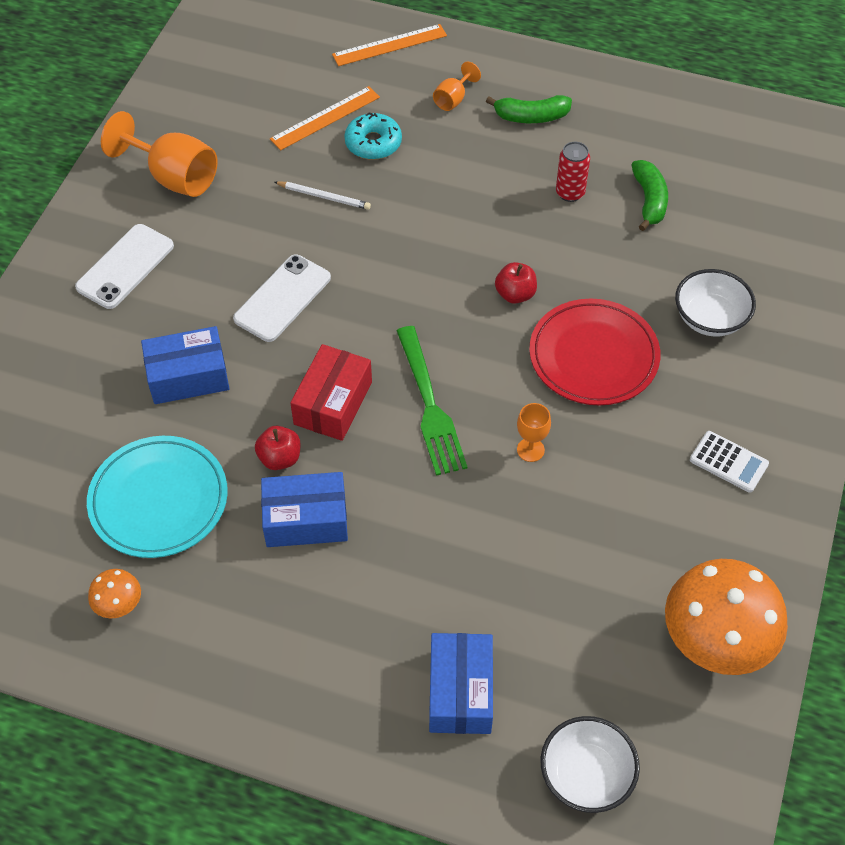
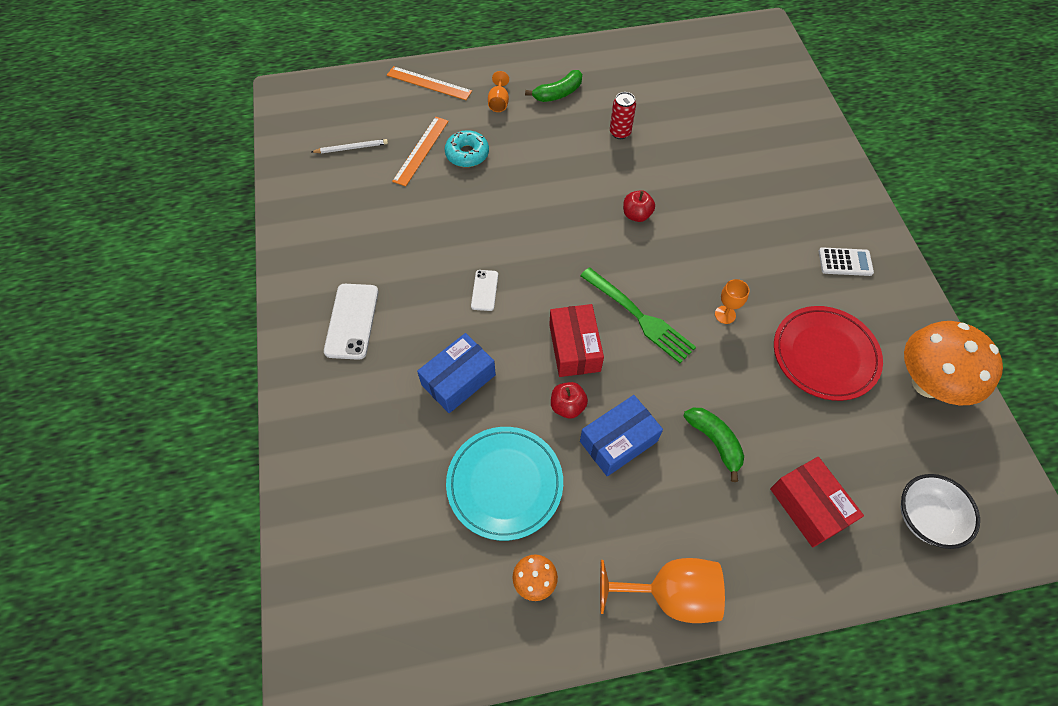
camera: 30 degrees left, 5 degrees up
(174, 177) = (341, 239): orange goblet -> orange goblet (670, 594)
(282, 298) = (484, 290): white phone -> white phone, size x0.57
(324, 197) = (460, 205): white pencil -> white pencil (351, 148)
(389, 45) = (429, 83): orange ruler -> orange ruler turned 75 degrees clockwise
(460, 692) = (809, 506): blue box -> red box
(593, 356) = (715, 233): red plate -> red plate (824, 355)
(649, 200) = (671, 117): green banana -> green banana (714, 442)
(710, 318) = (764, 176): white bowl -> none

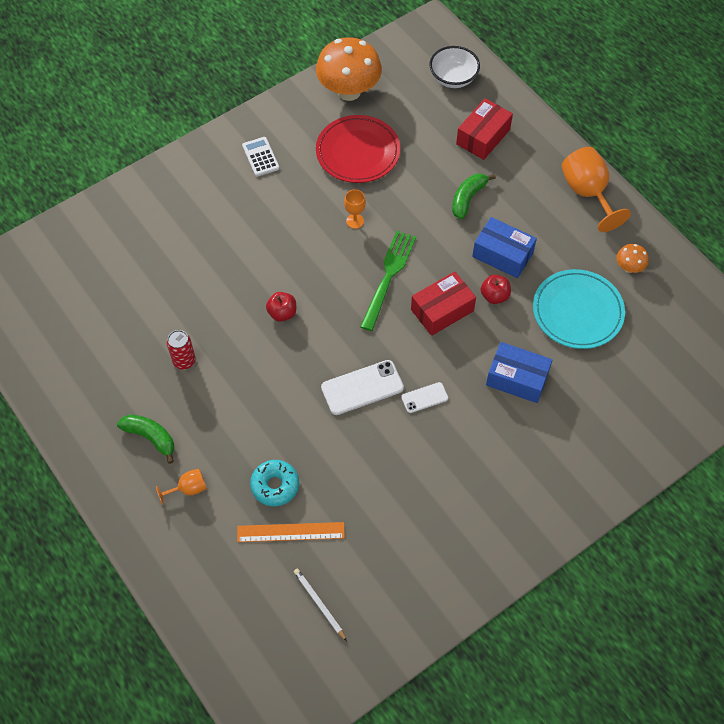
camera: 115 degrees left, 0 degrees up
(352, 321) = (512, 487): white phone -> white phone (362, 388)
(429, 83) = (188, 575): orange ruler -> none

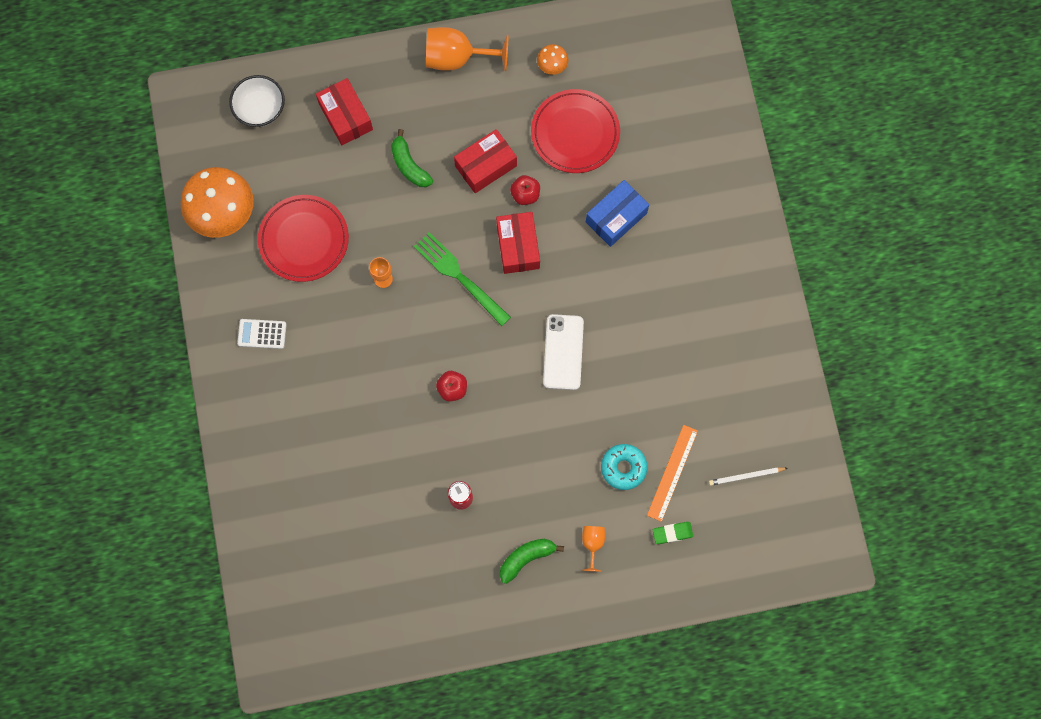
camera: 65 degrees left, 15 degrees up
(230, 557) = (672, 533): none -> green eraser
(424, 397) = (598, 303): white phone -> none
(502, 254) = (485, 166): blue box -> red box
(577, 311) = (575, 133): turquoise plate -> red plate

